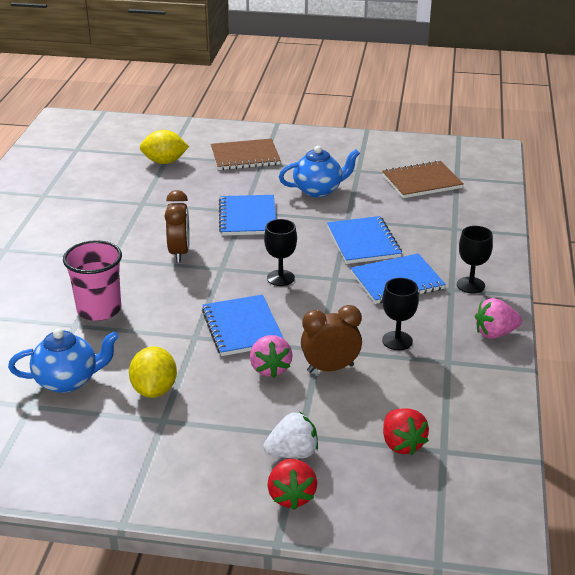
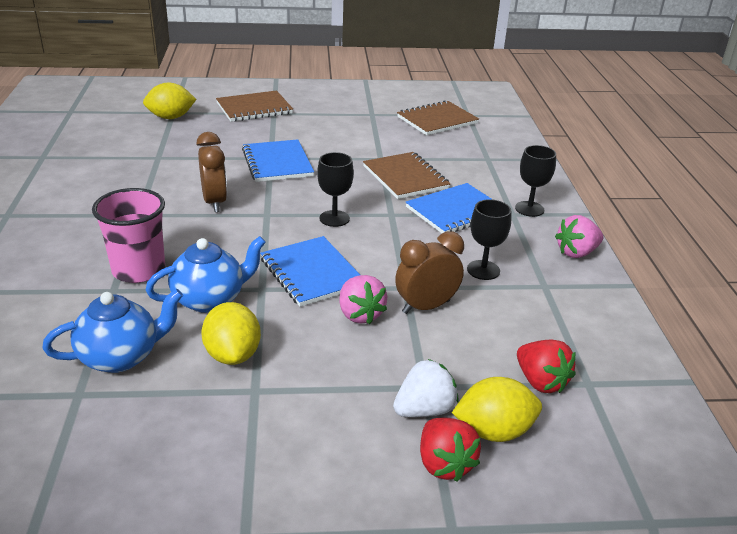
camera: 15 degrees left, 0 degrees up
(318, 190) = (340, 133): blue teapot -> blue teapot (210, 299)
(342, 477) = (493, 431): none -> yellow lemon
(363, 242) = (405, 177): blue notebook -> brown notebook

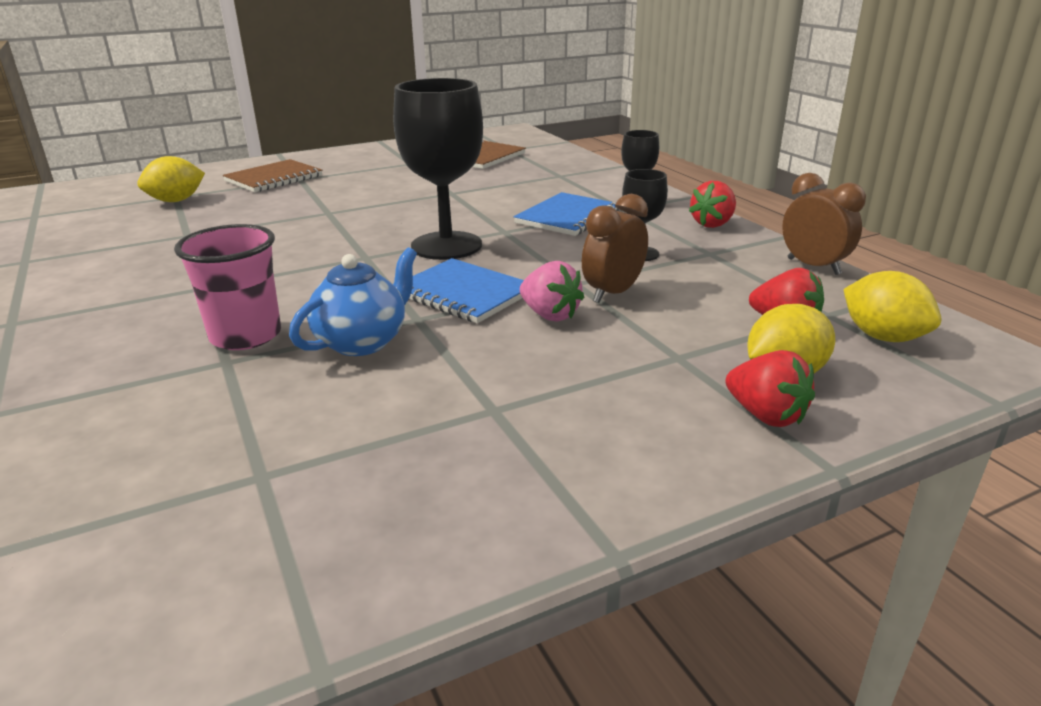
camera: 20 degrees left, 5 degrees down
(121, 357) = (291, 422): blue teapot -> none
(215, 202) = (293, 259): brown clock -> brown clock (813, 266)
(233, 354) = (436, 384): yellow lemon -> yellow lemon (882, 337)
(277, 163) = (340, 215): blue notebook -> none
(334, 218) = (446, 246): black goblet -> black goblet, size x1.98
(405, 177) = (492, 202): brown notebook -> none
(424, 410) = (697, 376): white strawberry -> none
(576, 253) = (713, 224): pink strawberry -> red strawberry

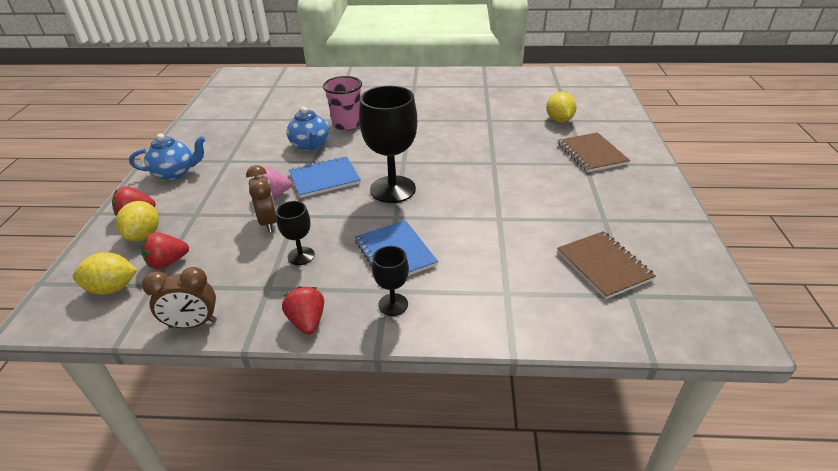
camera: 120 degrees right, 10 degrees up
(605, 454) = (175, 173): none -> blue teapot

